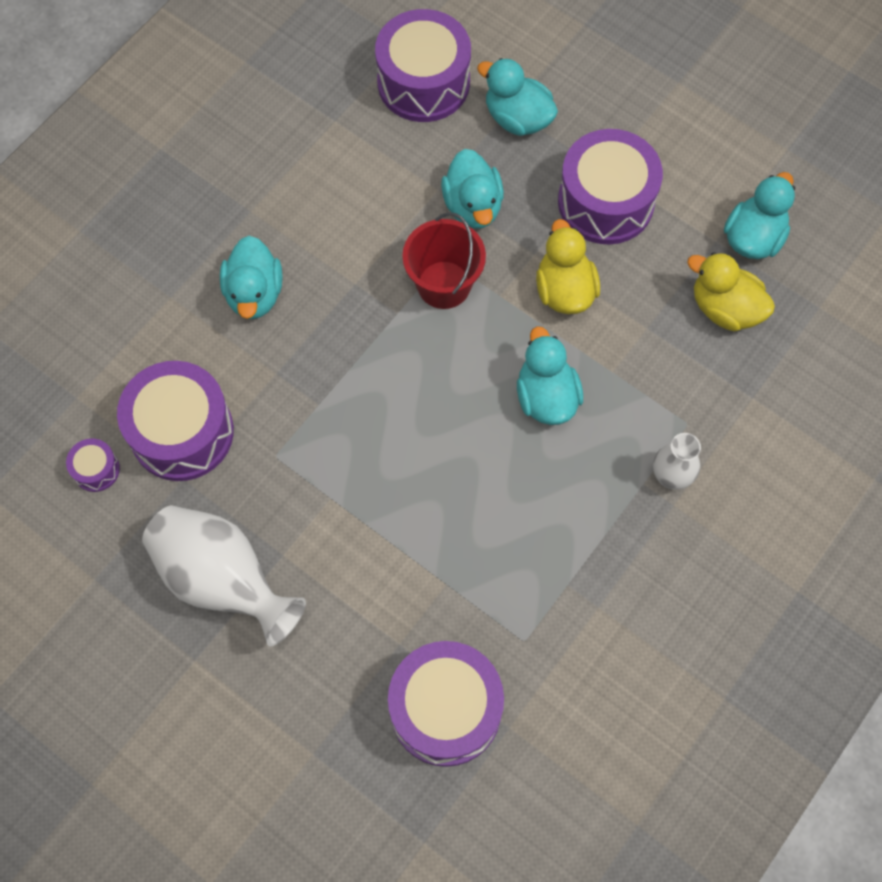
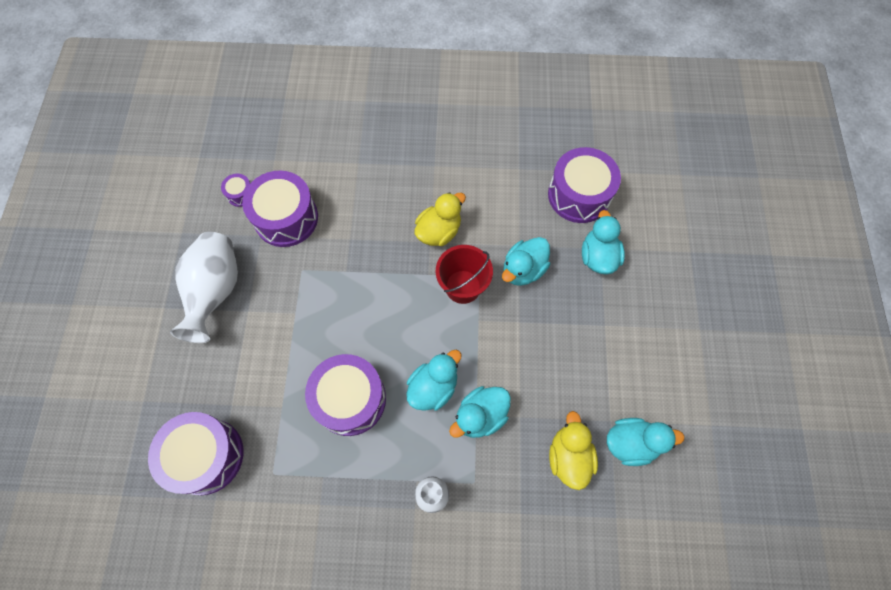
camera: 55 degrees right, 0 degrees up
(254, 293) = (388, 199): turquoise duck -> turquoise duck (480, 416)
(564, 290) = (509, 353): yellow duck -> yellow duck (439, 231)
(605, 202) = (584, 339): purple drum -> purple drum (350, 399)

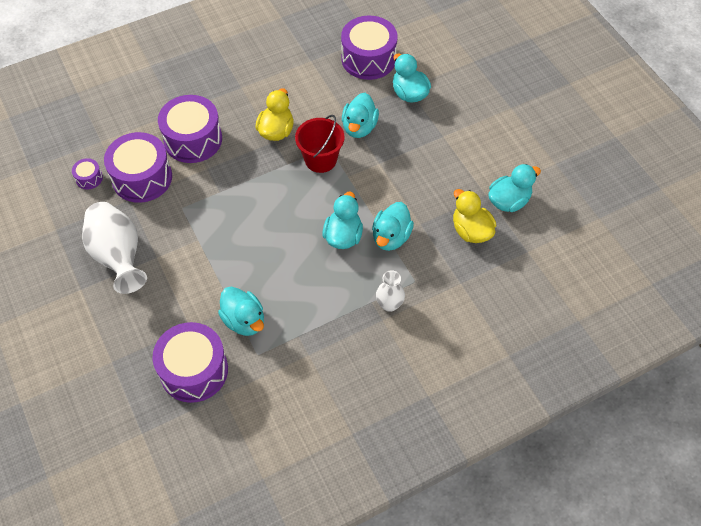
camera: 30 degrees left, 10 degrees down
(283, 428) = (244, 320): none -> turquoise duck
(350, 399) = (284, 275): purple drum -> purple drum (193, 139)

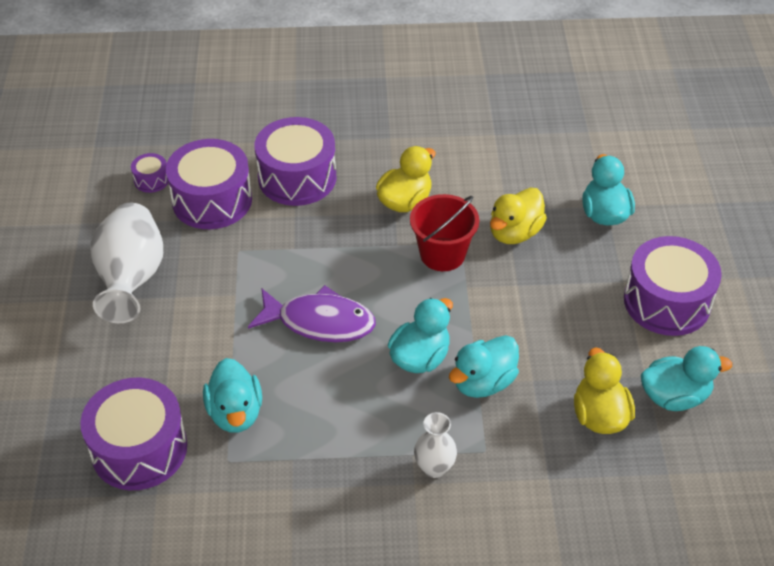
camera: 25 degrees right, 10 degrees down
(265, 237) = (320, 322): none -> purple fish
(359, 127) = (514, 233): turquoise duck -> yellow duck
(368, 59) = (571, 155): purple drum -> purple drum (667, 302)

